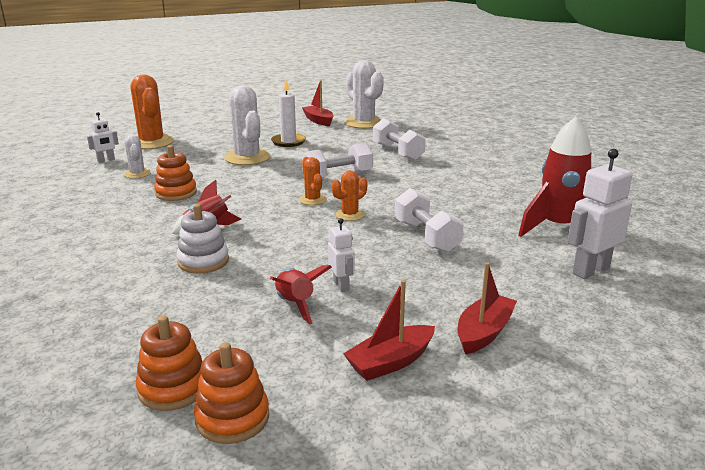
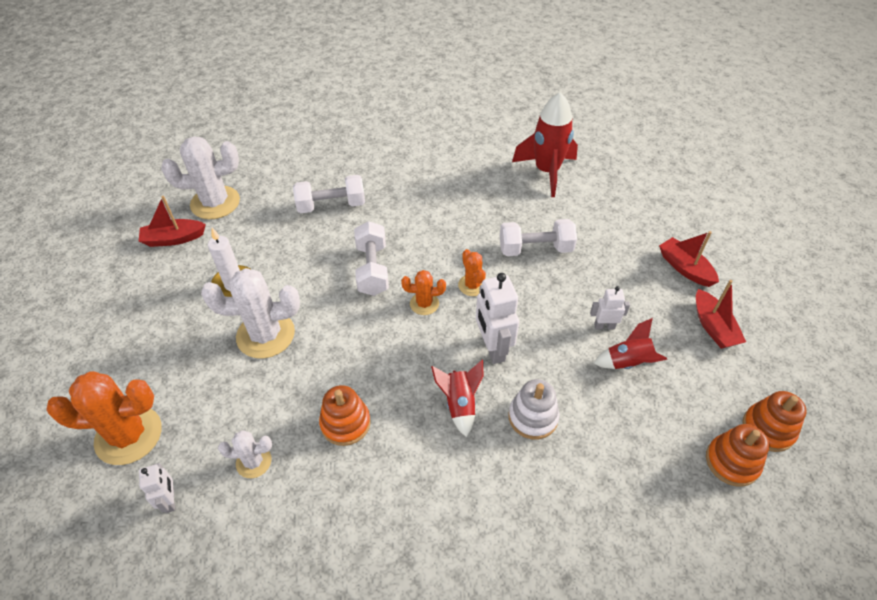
camera: 70 degrees left, 25 degrees up
(590, 270) = (616, 185): white robot -> white robot (492, 348)

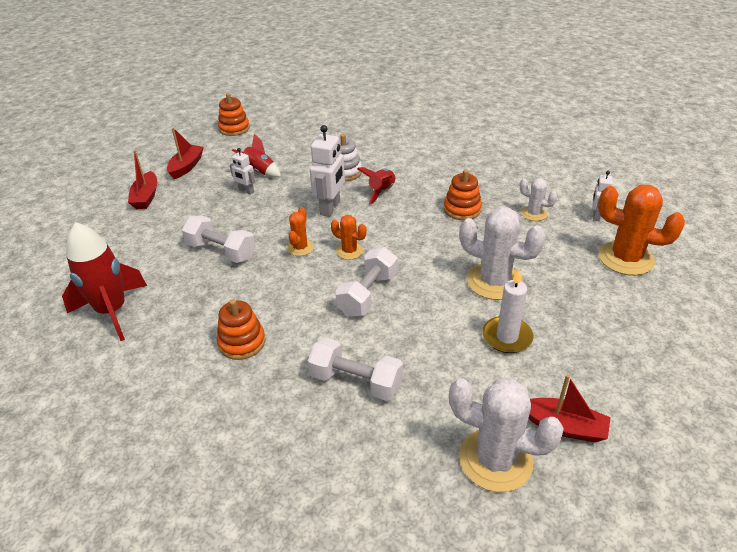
camera: 145 degrees left, 10 degrees down
(732, 462) = (269, 127): orange stacking toy -> orange stacking toy (242, 342)

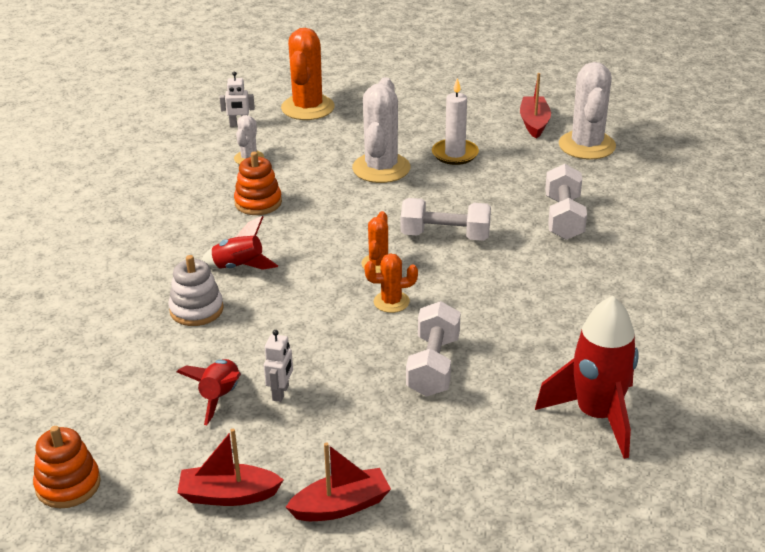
camera: 110 degrees left, 5 degrees down
(242, 342) = (568, 296): orange stacking toy -> none
(330, 208) = (294, 300): white robot -> none

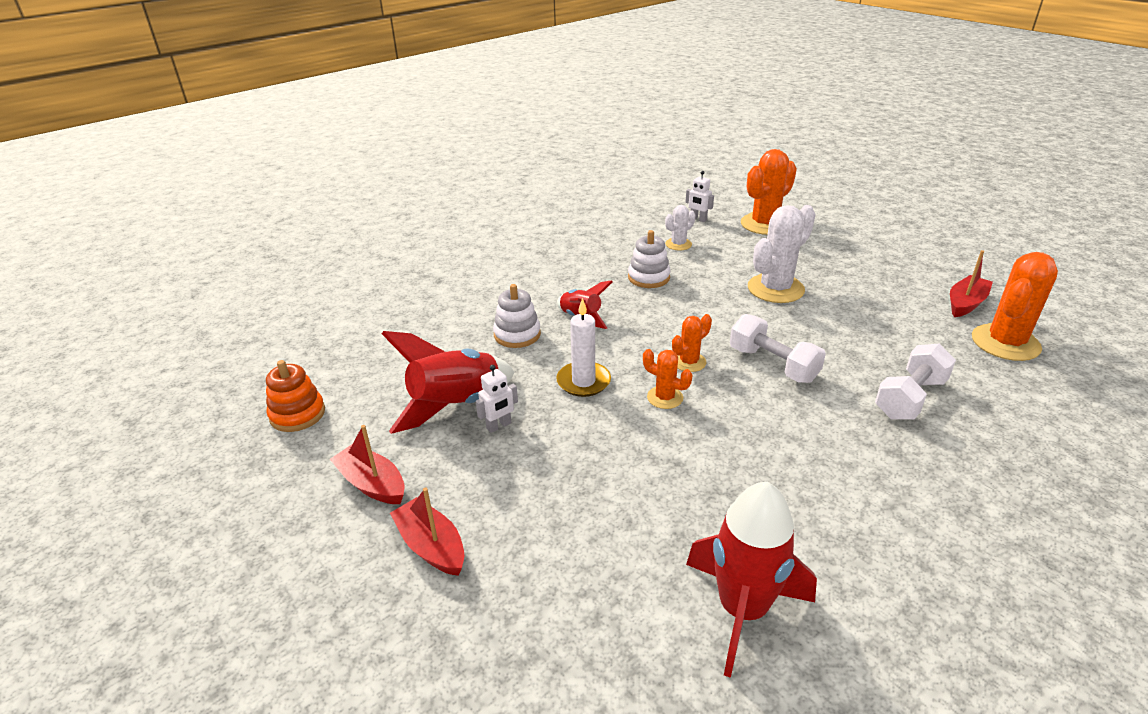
camera: 40 degrees right, 0 degrees up
(219, 397) = (456, 406): red rocket -> red rocket, size x1.75
(258, 202) = (648, 277): orange stacking toy -> white stacking toy
(341, 506) = (431, 546): red boat -> red boat turned 150 degrees counterclockwise
(433, 366) = (639, 470): white dumbbell -> none
(455, 154) = (856, 301): white candle -> white candle (583, 381)
(587, 145) = (1005, 343): white cactus -> orange cactus

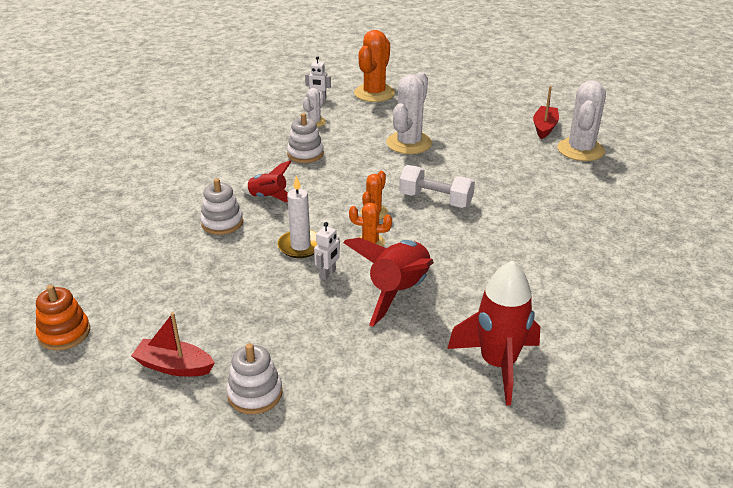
camera: 25 degrees left, 0 degrees up
(431, 546) = (255, 394): red boat -> white stacking toy
(456, 406) = (206, 290): red rocket -> red rocket (398, 292)
(499, 426) = (252, 296): white robot -> white robot (328, 273)
(910, 398) = (538, 201): white dumbbell -> none
(1005, 343) = (580, 150): orange cactus -> white cactus

